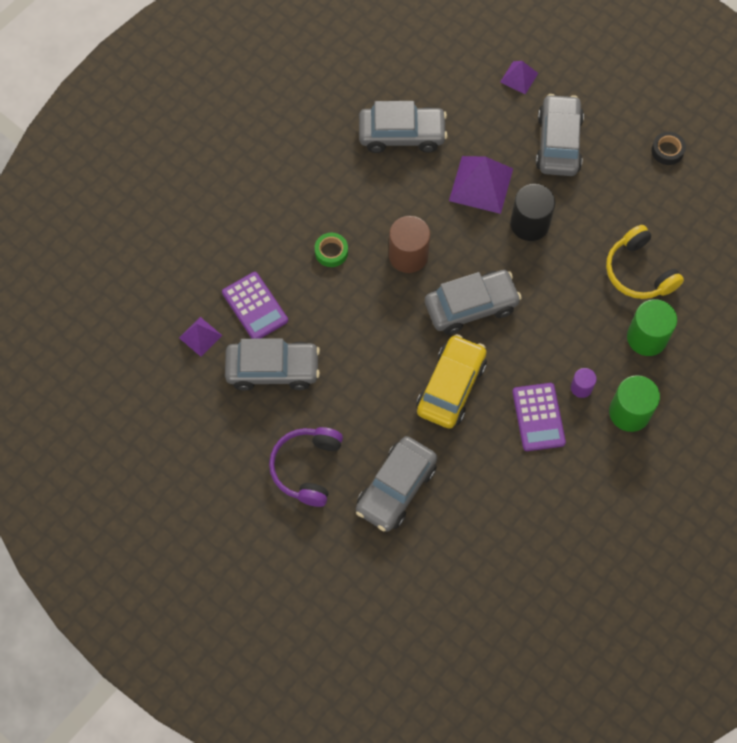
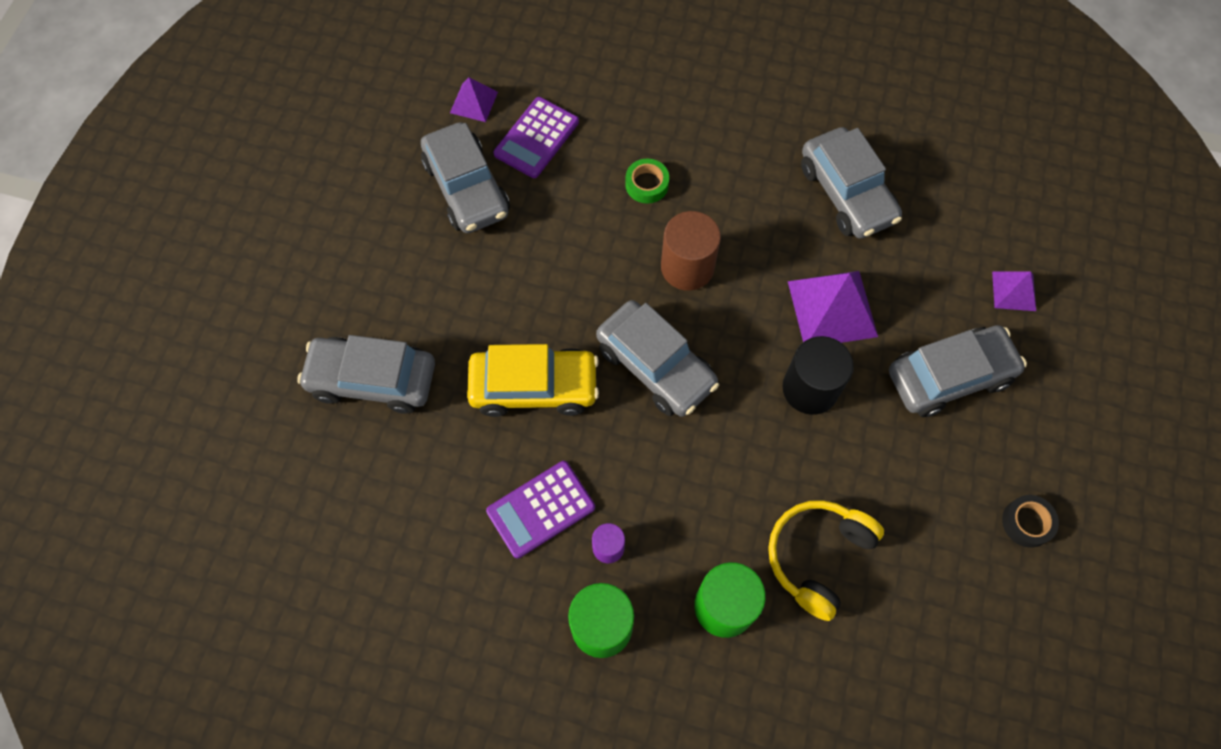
camera: 65 degrees right, 0 degrees up
(307, 468) = (359, 274): purple headphones -> none

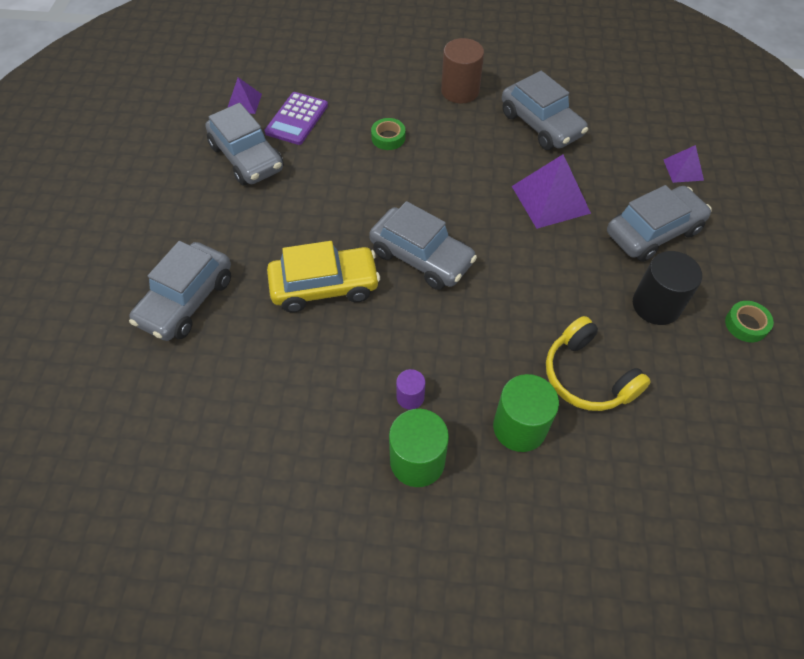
camera: 10 degrees left, 10 degrees down
(372, 380) = (186, 301): grey car -> grey car turned 60 degrees counterclockwise
(541, 509) = (346, 376): purple calculator -> none
(687, 267) = (431, 187): brown cylinder -> brown cylinder (460, 91)
(810, 388) = (548, 255): black cylinder -> black cylinder (656, 305)
(818, 557) = (587, 376): yellow headphones -> yellow headphones turned 60 degrees counterclockwise
(1027, 522) = (746, 324): black tape -> green tape

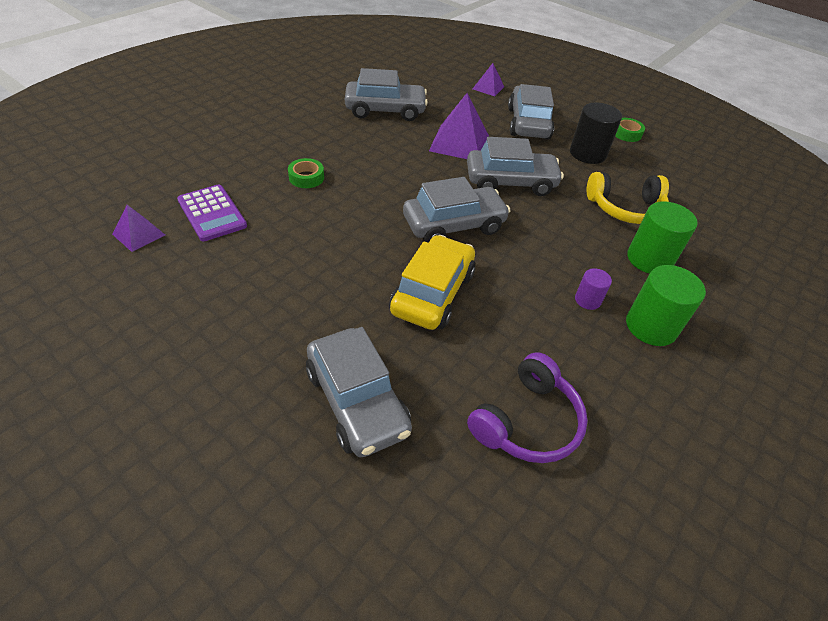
camera: 60 degrees left, 10 degrees down
(238, 409) = (527, 421): none -> purple headphones
(247, 158) = (217, 267): grey car -> grey car (510, 182)
(460, 91) = (304, 122): brown cylinder -> none

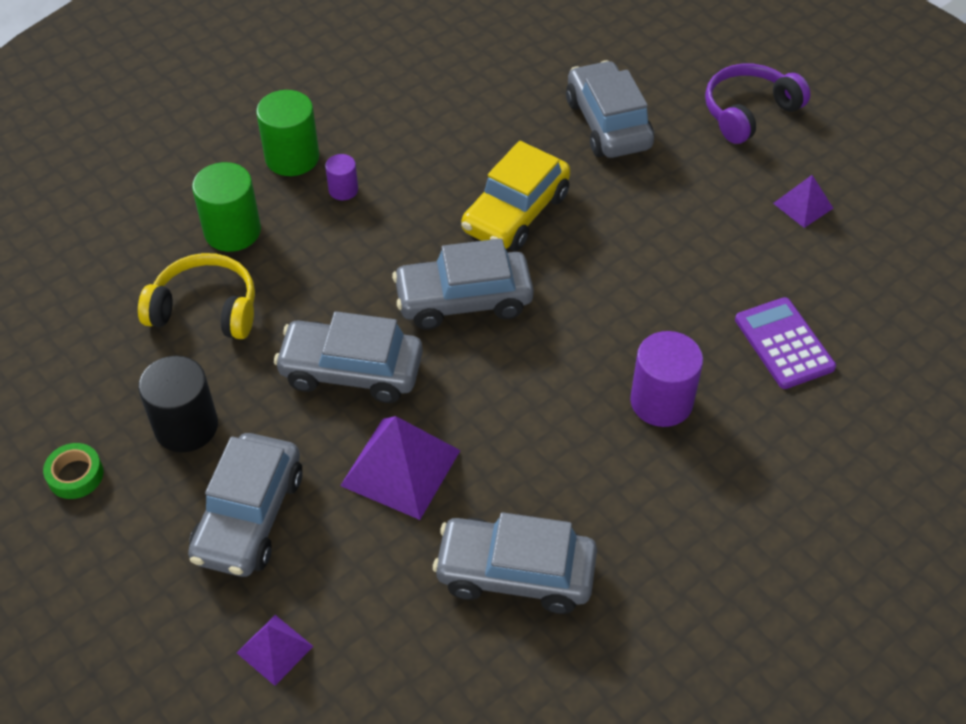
camera: 165 degrees left, 5 degrees up
(139, 234) = (865, 317): purple pyramid -> purple pyramid (803, 206)
(306, 177) = (661, 401): green tape -> purple cylinder
(527, 421) = (462, 95): purple headphones -> purple headphones (749, 112)

